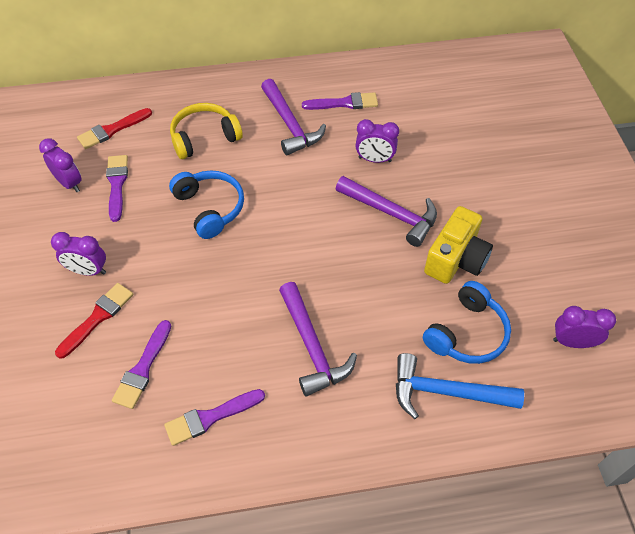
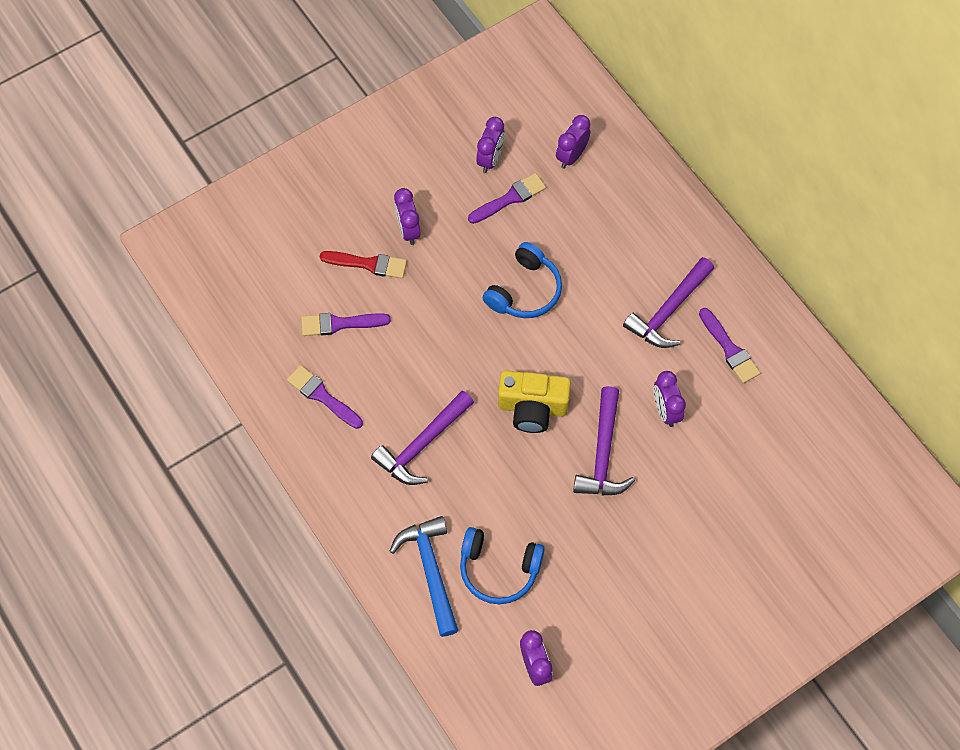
camera: 65 degrees right, 10 degrees up
(112, 130) = (571, 156): red brush -> purple clock
(204, 137) = (607, 241): yellow headphones -> none
(456, 259) = (578, 532): yellow camera -> yellow camera (532, 408)

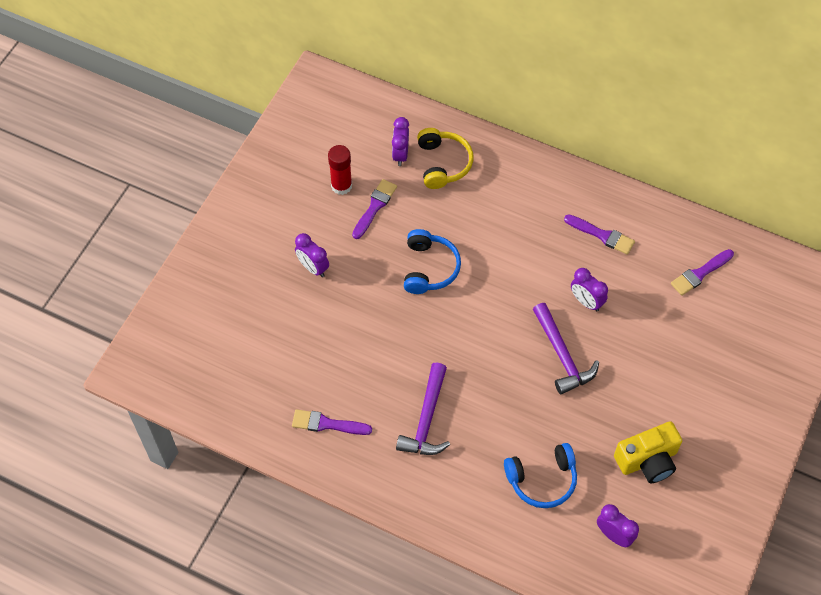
camera: 30 degrees left, 5 degrees down
(340, 324) = (305, 363): purple brush -> purple brush (700, 274)
(368, 264) = (298, 308): red brush -> none
(430, 571) = (493, 509): blue hammer -> none
(490, 159) = (341, 186): purple clock -> red glue stick
(532, 408) = (490, 350): yellow camera -> yellow camera (647, 460)
(610, 187) = (443, 163): none -> yellow headphones
(668, 311) = (542, 230): purple hammer -> none

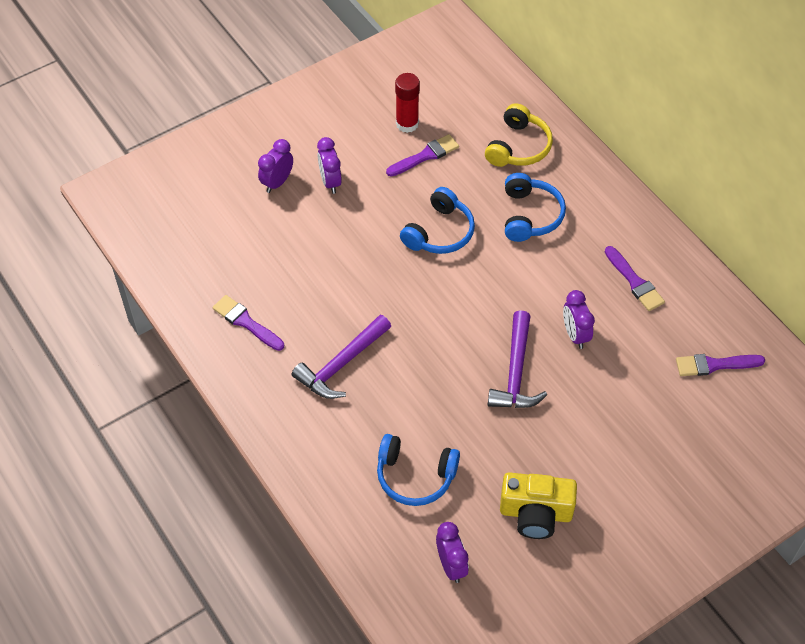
camera: 30 degrees right, 5 degrees down
(400, 155) = (482, 121): purple clock -> purple clock (277, 182)
(490, 219) = (530, 215): none -> blue headphones

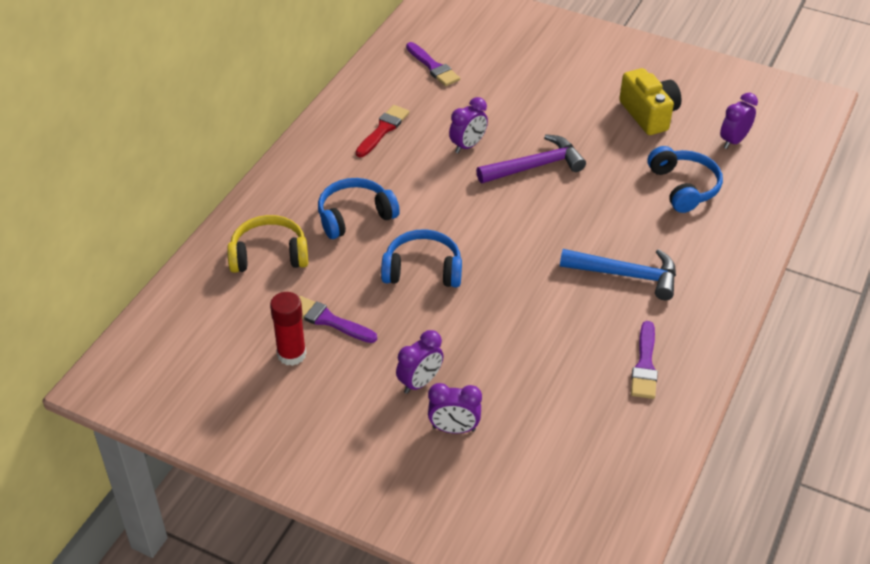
camera: 120 degrees left, 10 degrees down
(341, 365) = (626, 275): purple hammer -> blue hammer
(634, 282) = (383, 130): purple brush -> red brush

